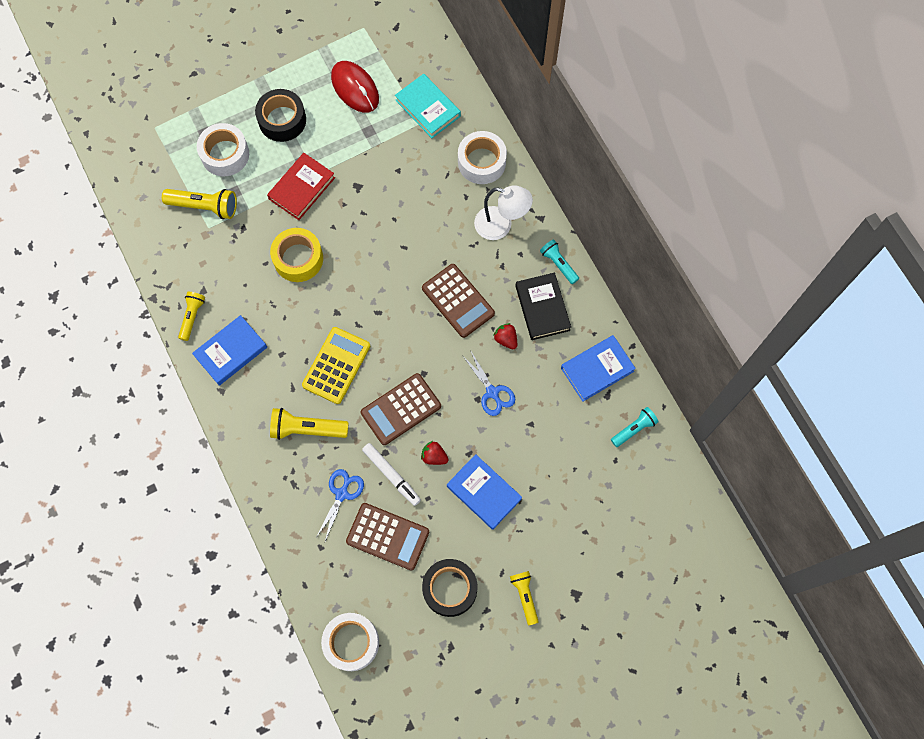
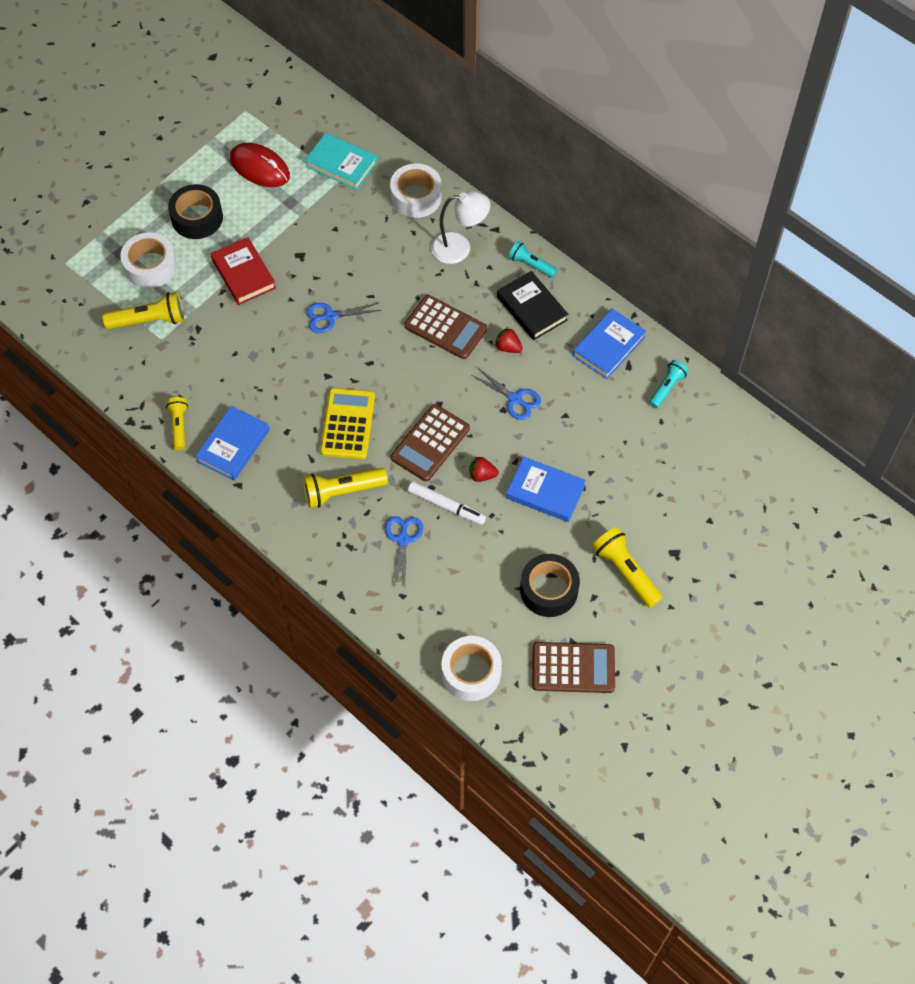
camera: 20 degrees left, 10 degrees down
(298, 259) = (267, 339): yellow tape -> none
(302, 188) = (243, 274): red book -> red book turned 45 degrees counterclockwise
(361, 255) = (330, 316): none -> blue scissors
(387, 536) = (466, 563): brown calculator -> brown calculator (573, 668)
(525, 596) = (625, 571): yellow flashlight -> yellow flashlight, size x1.54

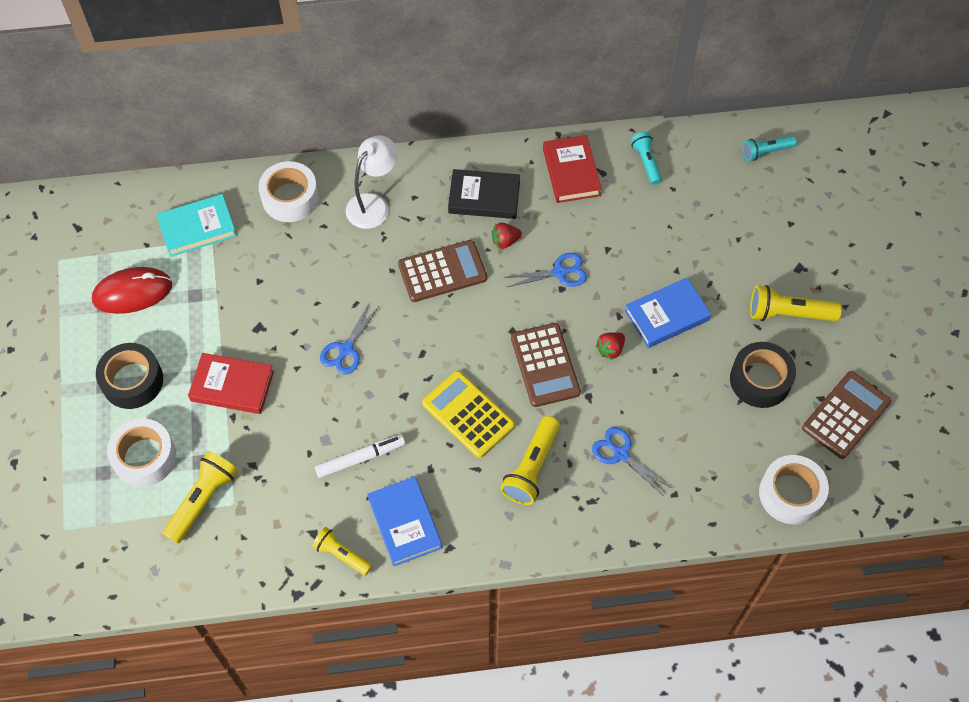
camera: 50 degrees left, 0 degrees up
(446, 506) = (616, 397): white marker -> white marker (360, 458)
(531, 264) = (441, 167): turquoise flashlight -> turquoise flashlight (766, 152)
(608, 346) = (571, 172): blue book -> red book

